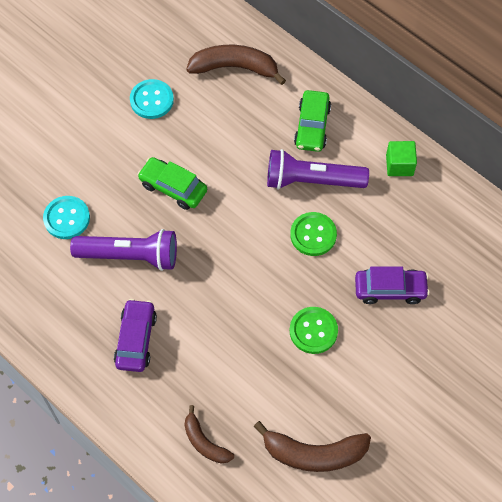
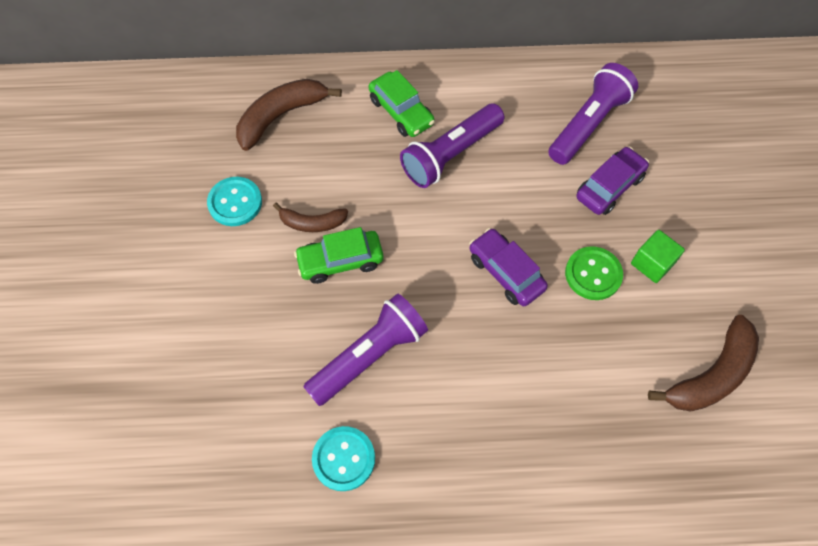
camera: 45 degrees left, 0 degrees up
(67, 218) = (270, 377): turquoise button -> turquoise button (343, 459)
(136, 339) = (459, 426): purple car -> purple car (506, 272)
(204, 442) = (620, 457): brown banana -> brown banana (312, 223)
(313, 235) = (502, 197): green button -> none
(399, 165) = (503, 86): green cube -> green cube (652, 263)
(426, 238) = (588, 124): none -> purple flashlight

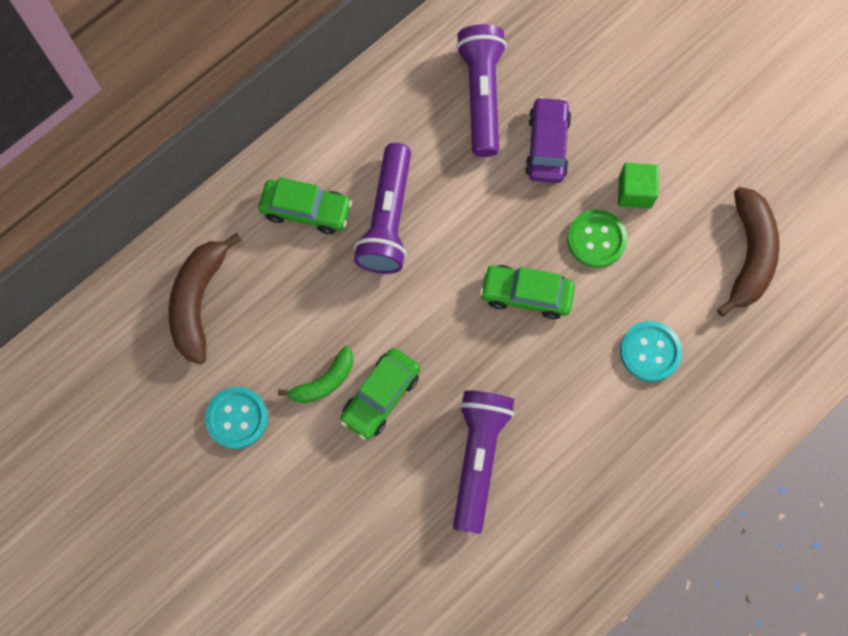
camera: 40 degrees left, 10 degrees up
(312, 223) = (324, 381): brown banana -> green banana
(343, 459) = (532, 557): turquoise button -> turquoise button (650, 352)
(506, 272) = (526, 294): purple car -> green car

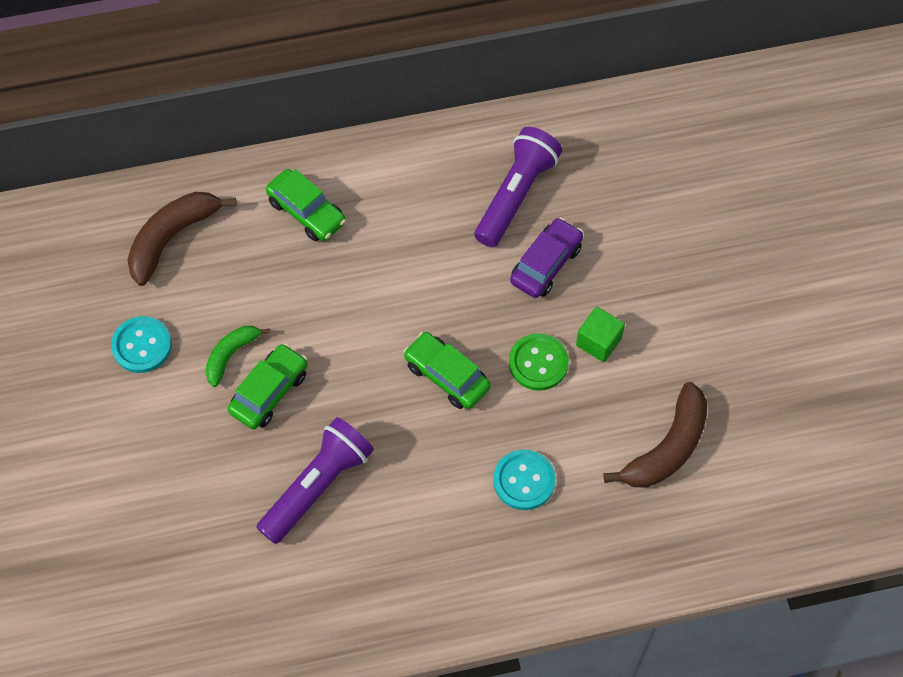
camera: 30 degrees right, 10 degrees down
(324, 381) = (231, 355): green banana -> green banana turned 135 degrees clockwise
(380, 396) = (269, 392): green car -> green car turned 150 degrees clockwise
(387, 219) = (369, 253): purple flashlight -> none

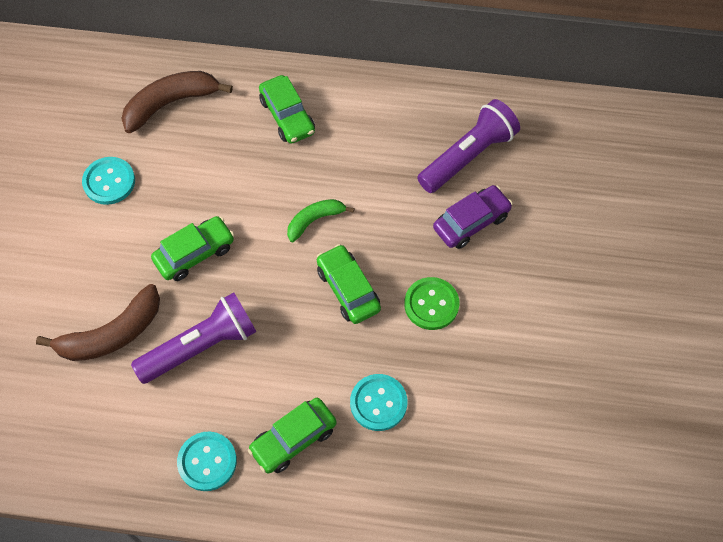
camera: 20 degrees right, 0 degrees up
(231, 355) = (176, 213): green banana -> green banana (315, 220)
(374, 599) = (207, 462): none -> turquoise button
(452, 546) = (293, 439): none -> green car
(598, 342) = (491, 303): green cube -> none
(667, 448) = (518, 418): brown banana -> brown banana (112, 334)

